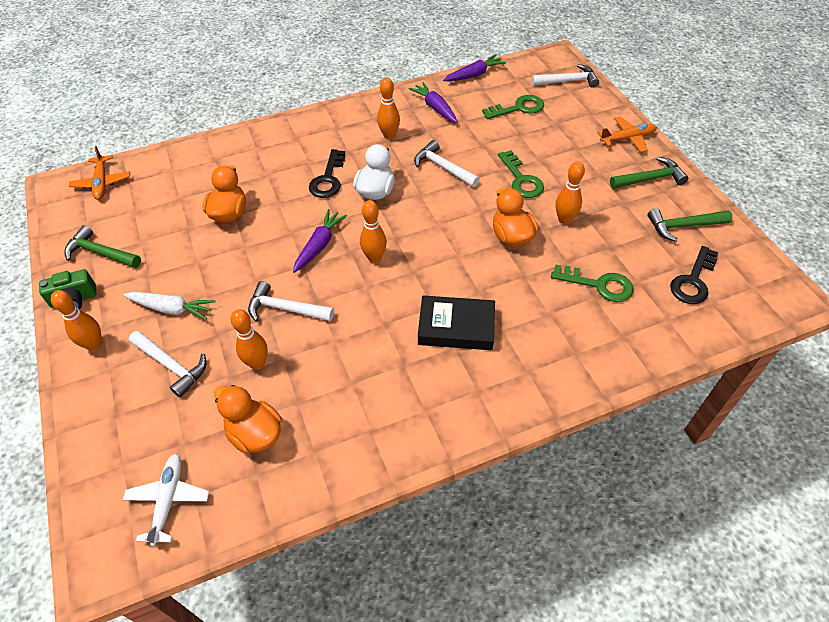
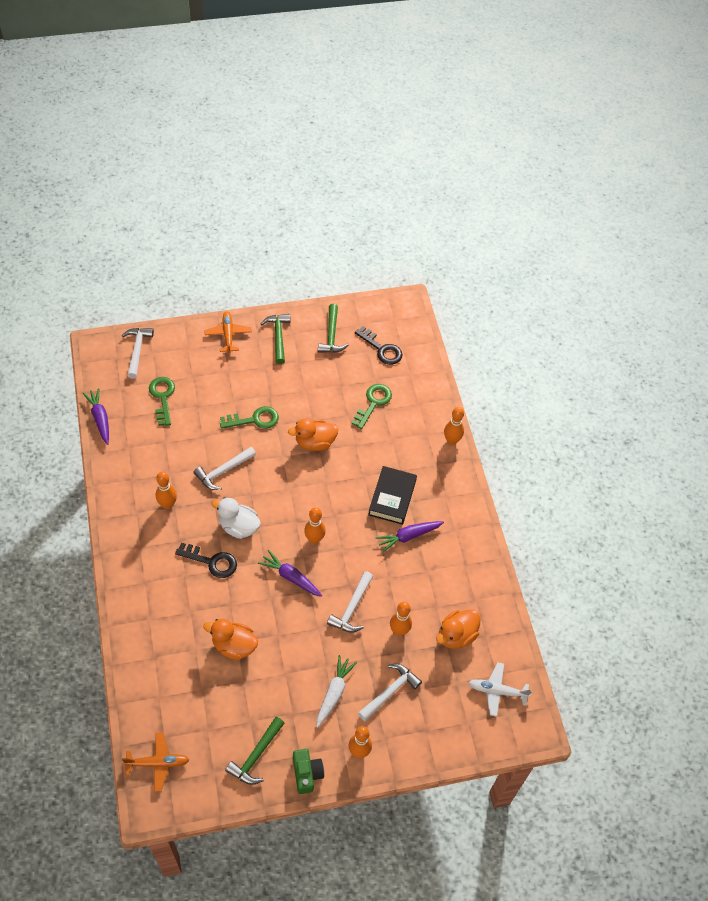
camera: 85 degrees left, 5 degrees up
(435, 108) = (139, 461): purple carrot -> purple carrot (408, 536)
(564, 220) = (307, 404): orange bowling pin -> orange bowling pin (451, 441)

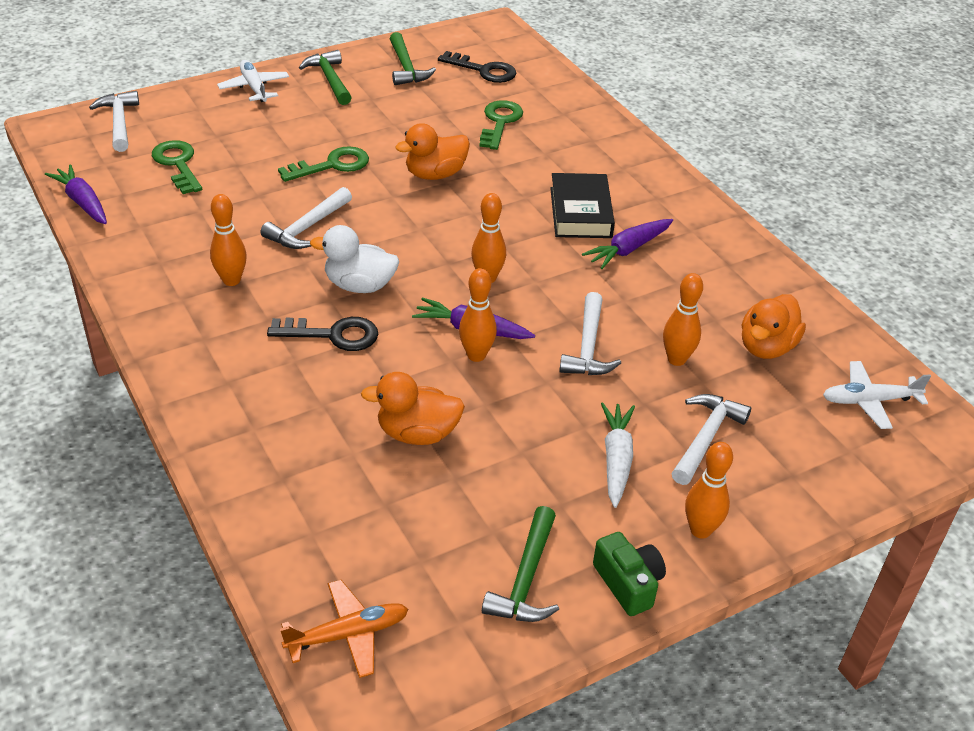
camera: 15 degrees left, 15 degrees down
(228, 335) = (254, 88): orange plane -> white plane
(451, 441) = (631, 141): orange bowling pin -> orange bowling pin (476, 355)

